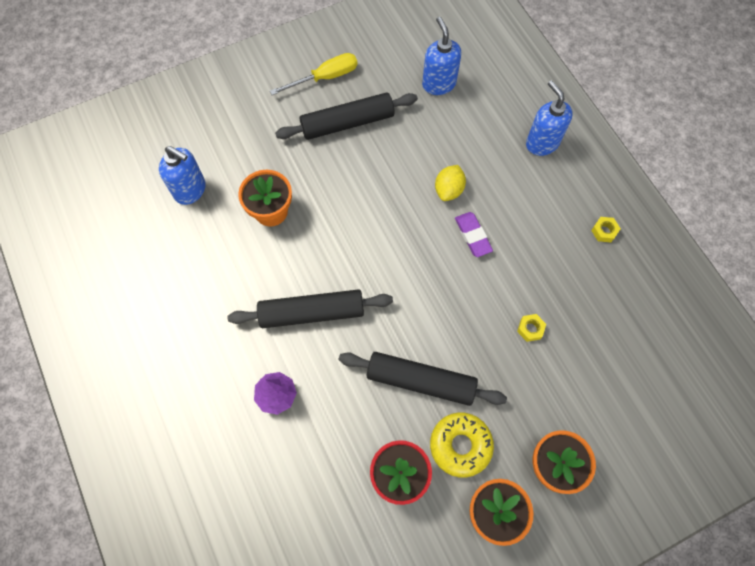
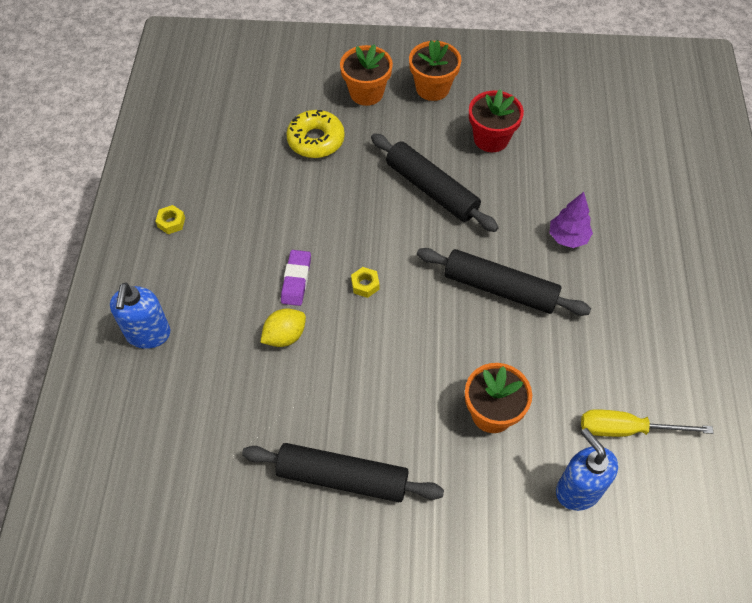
camera: 150 degrees left, 10 degrees down
(325, 77) = (330, 562): yellow screwdriver -> yellow screwdriver (626, 429)
(438, 84) = (198, 470): blue soap dispenser -> none
(460, 445) = (428, 135): yellow donut -> yellow donut (316, 140)
(530, 329) = (307, 181): yellow nut -> yellow nut (365, 285)

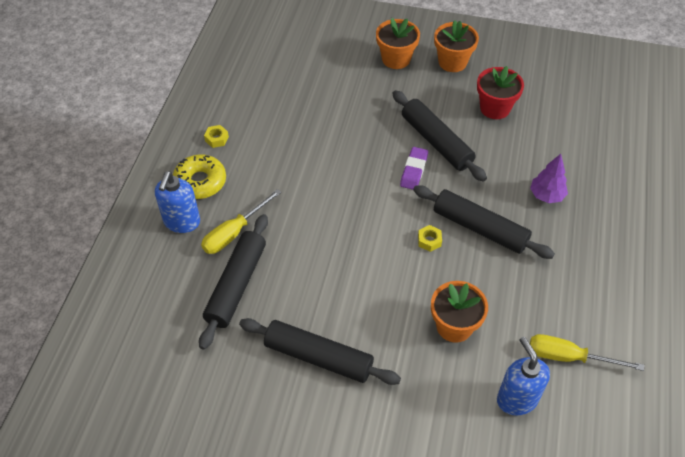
camera: 10 degrees right, 5 degrees down
(214, 338) = (234, 232): none -> yellow screwdriver
(229, 404) = (236, 285): none -> black rolling pin
(285, 336) = (292, 240): yellow lemon -> none
(296, 280) = (310, 197): purple eraser -> purple eraser (414, 170)
(316, 140) = (347, 90): yellow donut -> yellow donut (200, 182)
(365, 285) = (366, 209): yellow nut -> yellow nut (429, 241)

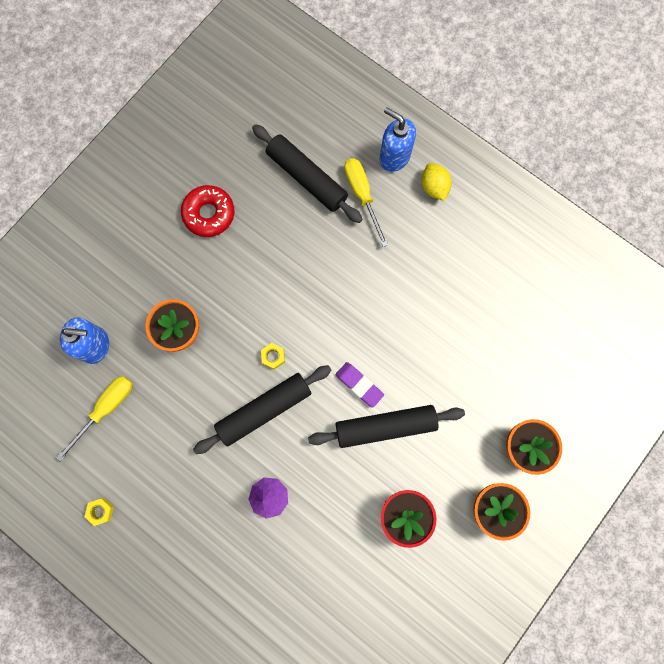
camera: 115 degrees right, 25 degrees up
(200, 182) = (434, 187): yellow donut -> yellow lemon
(216, 139) = (482, 219): yellow nut -> yellow nut (101, 511)
(318, 357) = (209, 214): black rolling pin -> red donut

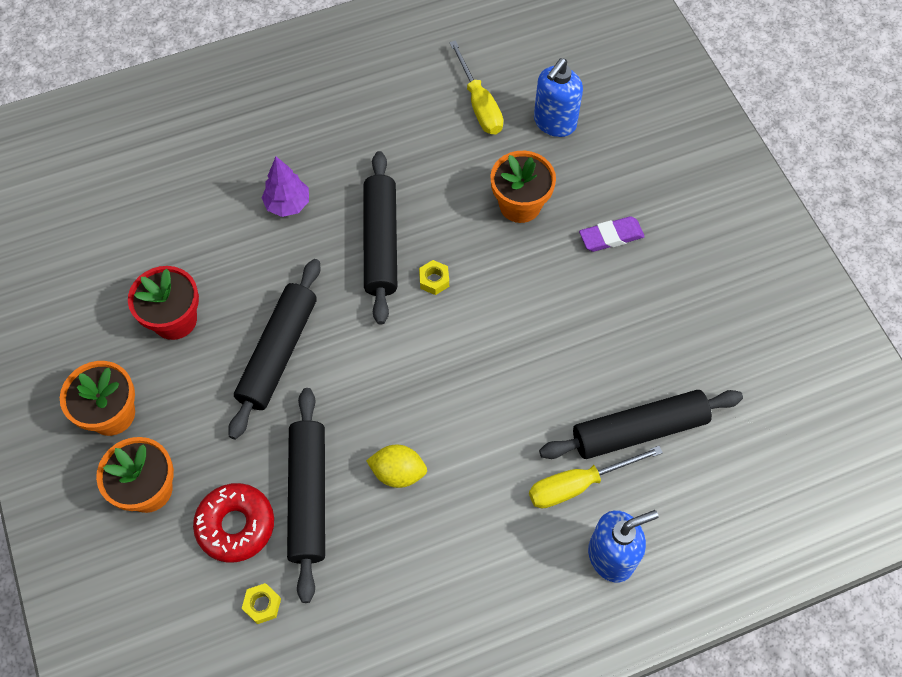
camera: 120 degrees right, 15 degrees down
(101, 511) = (379, 59): yellow nut -> yellow nut (262, 605)
(209, 214) = (650, 297): red donut -> red donut (236, 525)
(359, 385) = (343, 351): purple eraser -> purple eraser (611, 237)
(362, 195) = (578, 484): yellow screwdriver -> yellow screwdriver turned 150 degrees clockwise
(434, 187) = (539, 584): yellow lemon -> yellow lemon (398, 472)
(465, 346) = (308, 496): none -> black rolling pin

